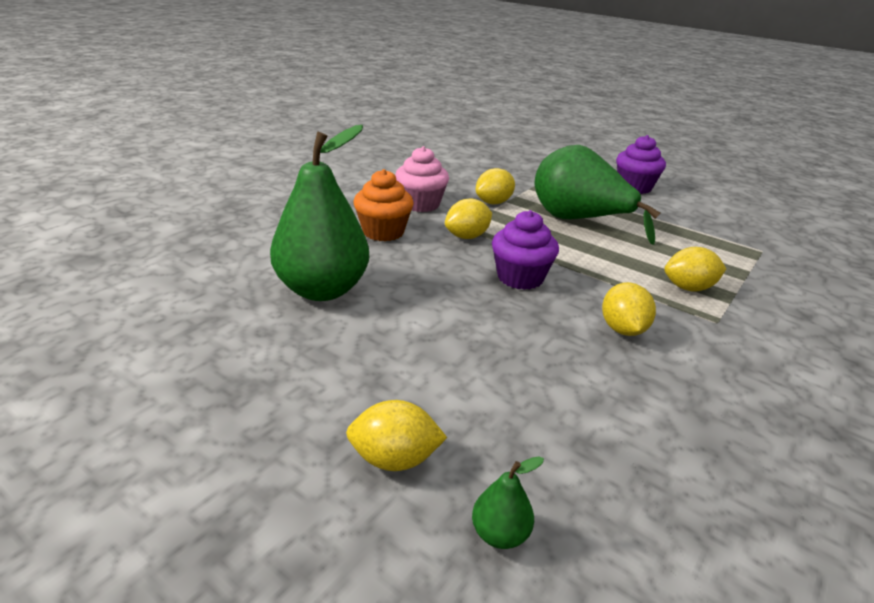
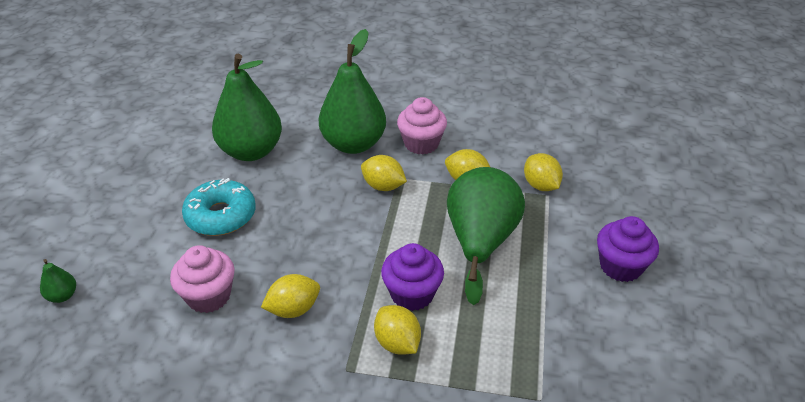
camera: 65 degrees right, 10 degrees up
(383, 232) = (353, 144): orange cupcake -> green pear
(394, 459) = (103, 240): yellow lemon -> yellow lemon (540, 185)
(429, 339) = (221, 216): none -> turquoise donut
(520, 277) = (335, 234): purple cupcake -> purple cupcake (412, 294)
(574, 382) = (209, 296): none -> pink cupcake

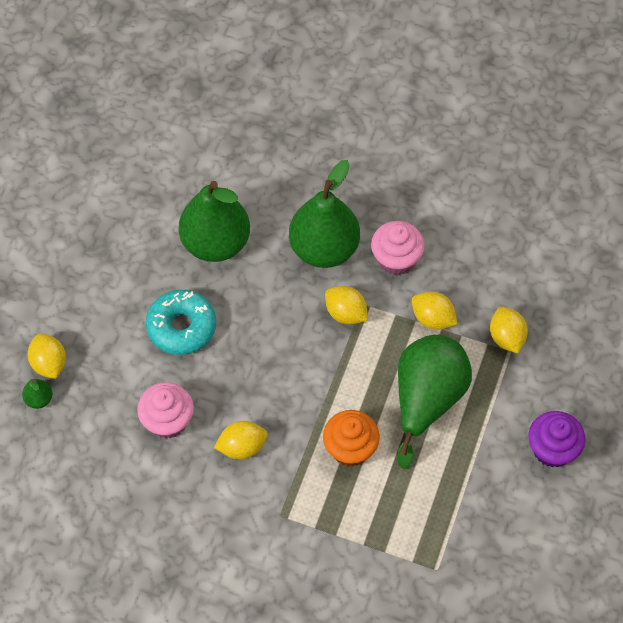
camera: 10 degrees right, 20 degrees up
(397, 343) = (328, 496): yellow lemon -> yellow lemon (49, 363)
(412, 294) = (350, 448): purple cupcake -> orange cupcake

